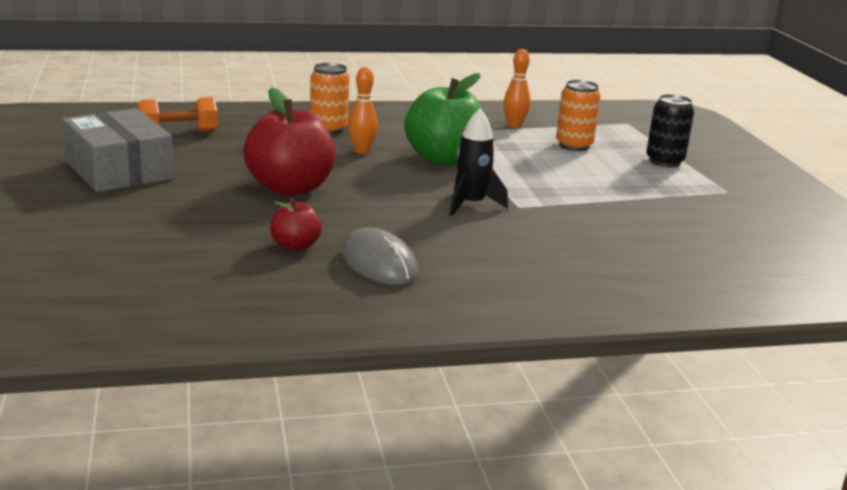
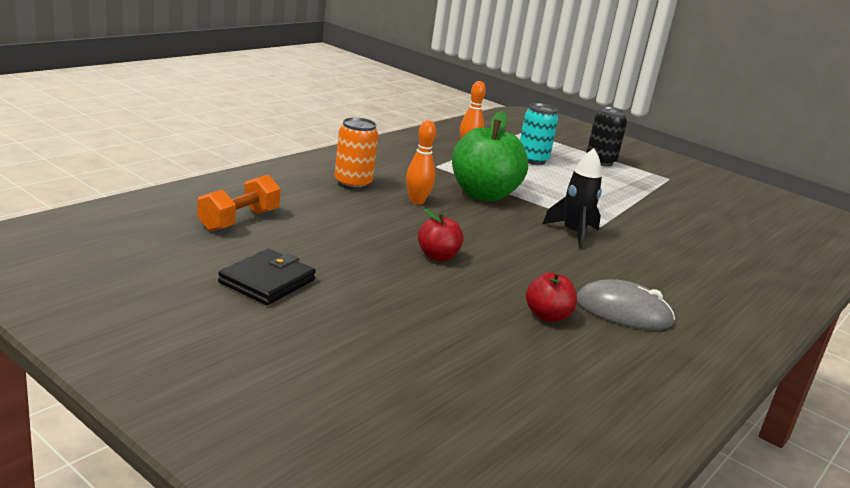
camera: 40 degrees left, 0 degrees up
(119, 170) = (267, 281): grey box -> black wallet
(290, 188) = (437, 256): red apple -> red apple, size x0.50
(574, 145) = (532, 160): orange can -> turquoise can

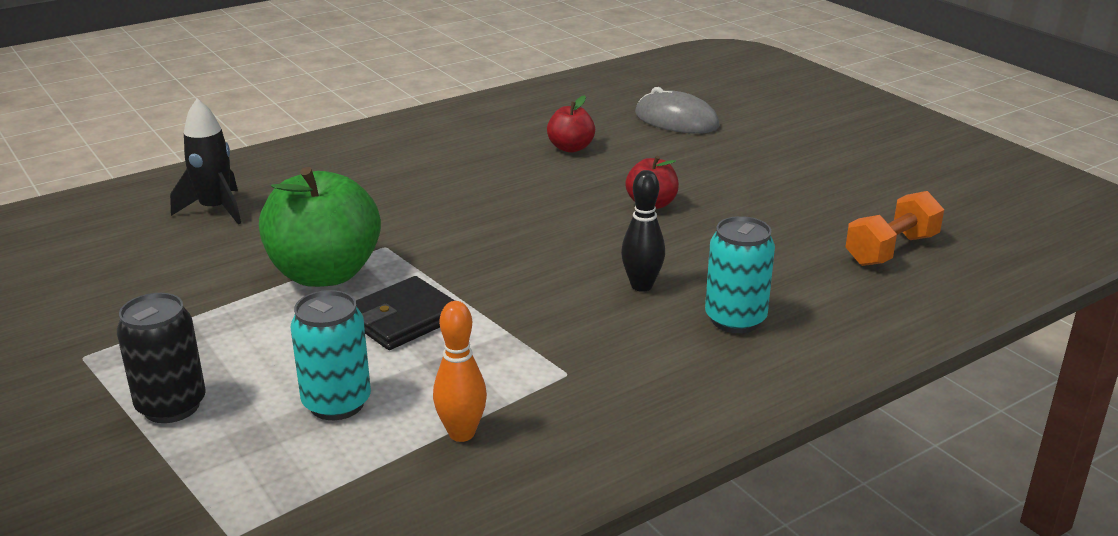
camera: 160 degrees left, 5 degrees up
(267, 281) = (840, 181): black wallet -> black wallet (403, 318)
(353, 184) = (735, 320): orange can -> turquoise can
(417, 201) = (641, 286): orange bowling pin -> black bowling pin
(483, 194) = (523, 302): green apple -> green apple (325, 274)
(573, 233) = (442, 234): black rocket -> black rocket (216, 209)
(623, 311) = (486, 150): grey mouse -> grey mouse (676, 120)

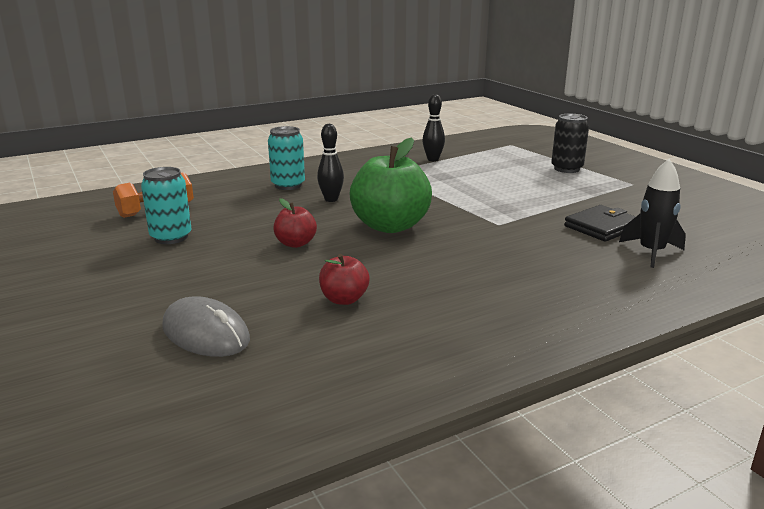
camera: 175 degrees left, 5 degrees down
(325, 274) = (530, 211): green apple -> green apple (390, 226)
(337, 403) = (491, 167): turquoise can -> turquoise can (171, 237)
(403, 318) = (471, 191): black wallet -> black wallet (602, 227)
(461, 433) = (433, 159): orange bowling pin -> black bowling pin

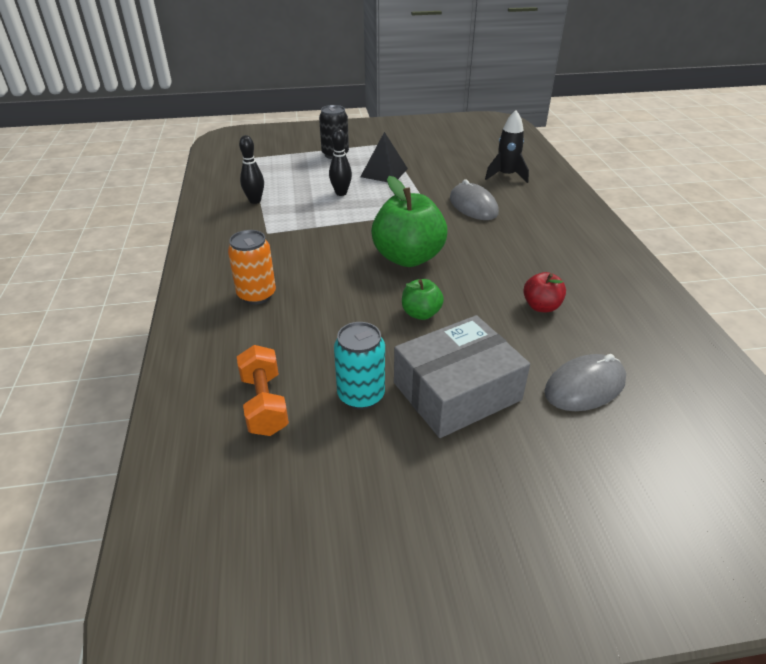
camera: 70 degrees left, 15 degrees up
(183, 272) = (457, 391): none -> grey box
(288, 185) = (257, 295): turquoise can -> orange can
(295, 243) = (421, 313): red apple -> green apple
(331, 199) = (321, 275): black bowling pin -> black bowling pin (341, 193)
(538, 242) = (473, 206): none -> grey mouse
(558, 193) = (384, 172): none -> black pyramid
(602, 227) = (458, 177): black wallet -> none

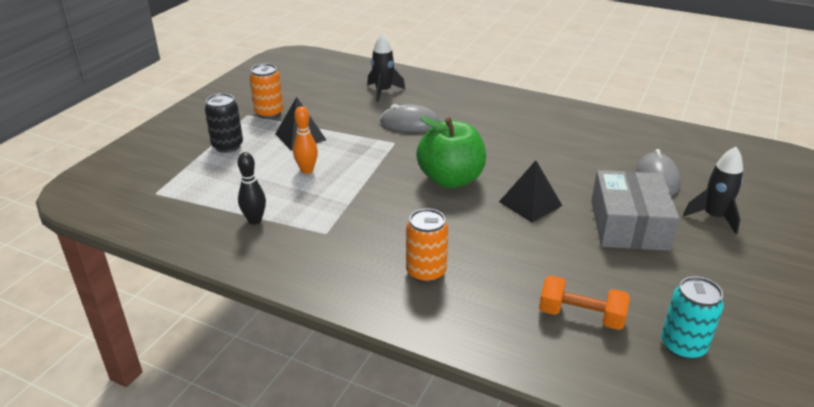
camera: 55 degrees left, 5 degrees down
(341, 193) = (307, 170): black bowling pin -> orange bowling pin
(361, 395) = (604, 266): turquoise can -> turquoise can (683, 346)
(400, 149) = (269, 113): none -> orange can
(421, 313) = (530, 203): green apple -> black pyramid
(541, 306) = (566, 155): red apple -> none
(555, 459) = (713, 217): none -> black rocket

